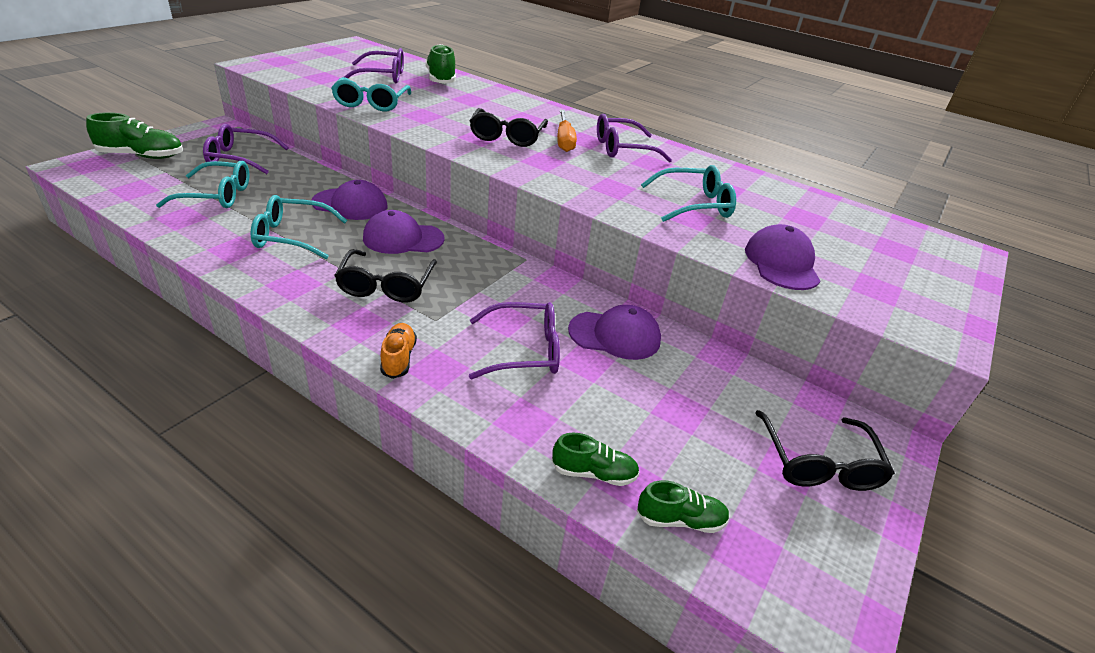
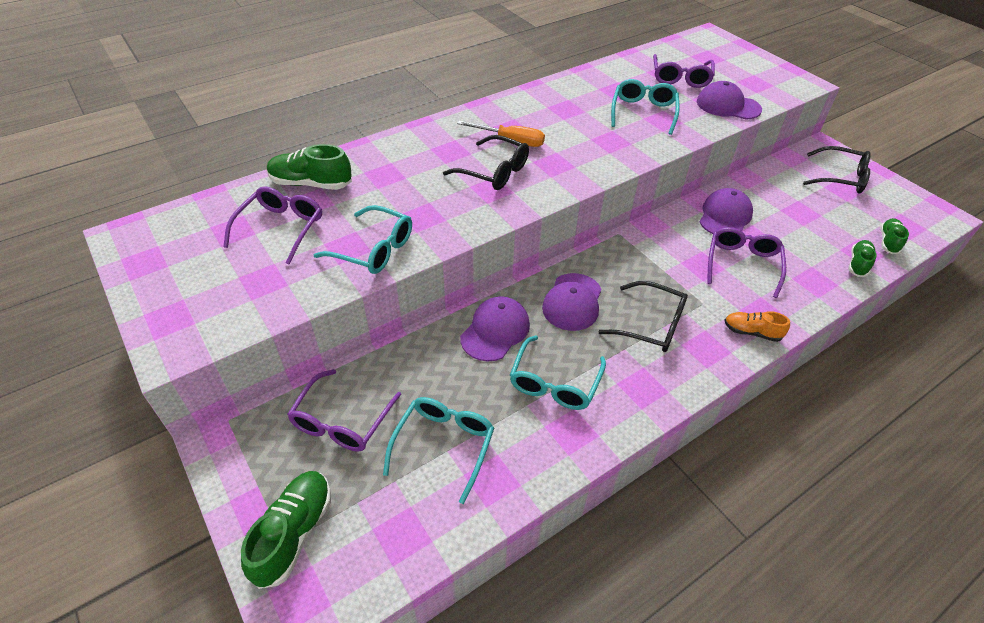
camera: 65 degrees left, 10 degrees up
(622, 149) = (535, 115): purple glasses -> purple glasses (680, 78)

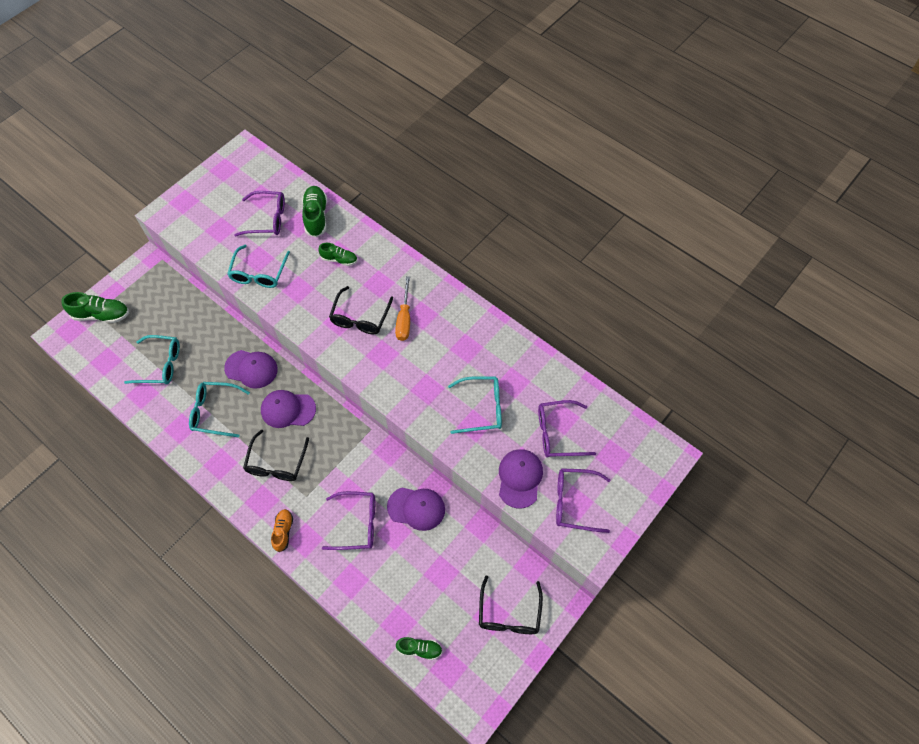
camera: 75 degrees right, 15 degrees up
(342, 421) = (169, 310): purple glasses -> purple glasses (574, 502)
(858, 264) = (381, 618): green shoe -> green shoe (339, 259)

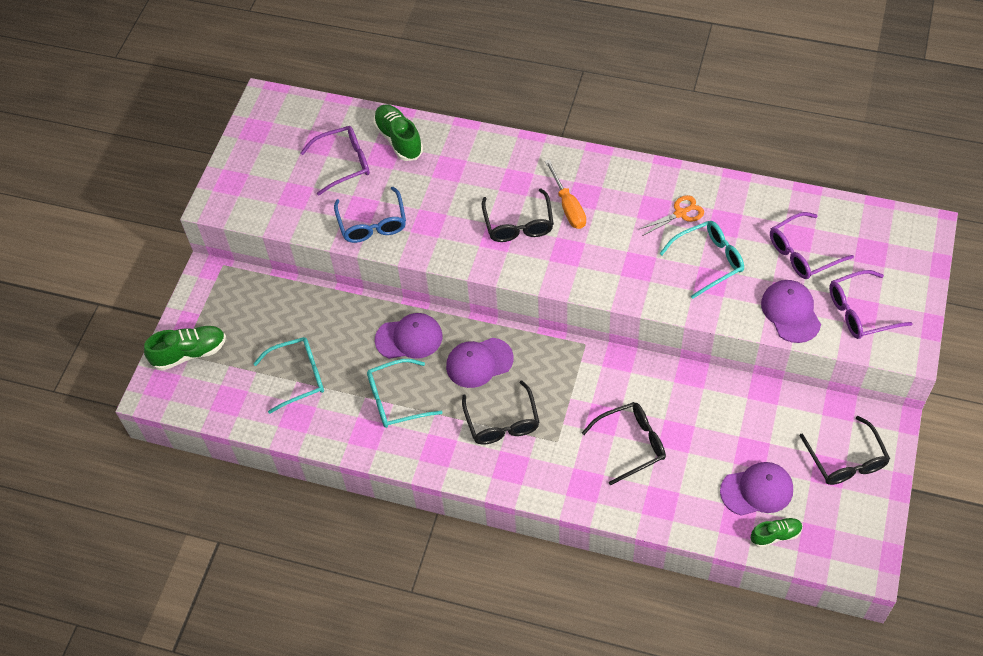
camera: 20 degrees left, 5 degrees down
(259, 273) = (372, 224): turquoise glasses -> blue glasses
(283, 531) = (555, 487): orange shoe -> none
(339, 259) = (455, 174): green shoe -> none
(357, 523) = (631, 444): purple glasses -> black glasses
(416, 508) = (685, 401): purple cap -> purple cap (757, 490)
(484, 360) = (680, 213): none -> orange scissors

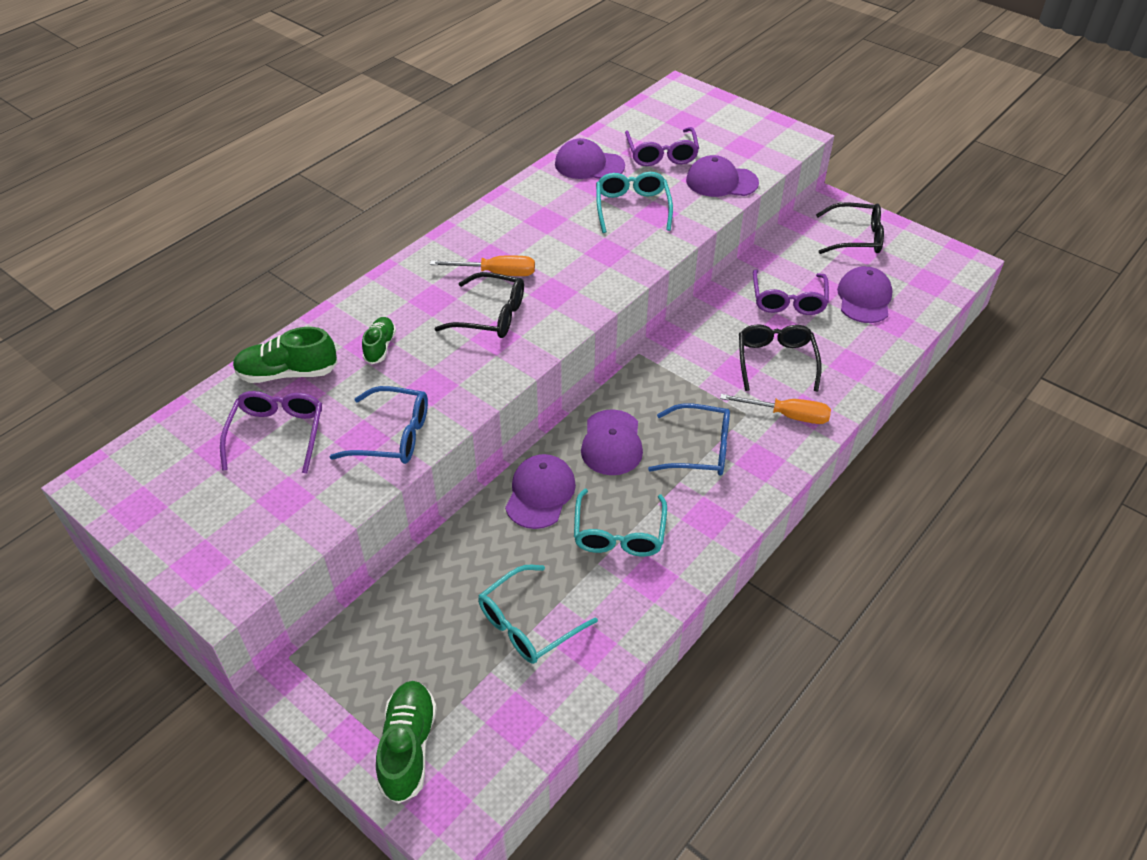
camera: 70 degrees left, 10 degrees down
(298, 377) = (527, 624): turquoise glasses -> turquoise glasses turned 135 degrees counterclockwise
(502, 422) = (700, 449): black glasses -> blue glasses
(571, 471) = (787, 415): none -> orange screwdriver
(680, 213) = (564, 205): orange scissors -> none
(750, 207) = (589, 165): none -> purple cap
(775, 535) = (916, 303): green shoe -> green shoe (380, 347)
(860, 312) = (744, 147): purple glasses -> purple glasses (788, 300)

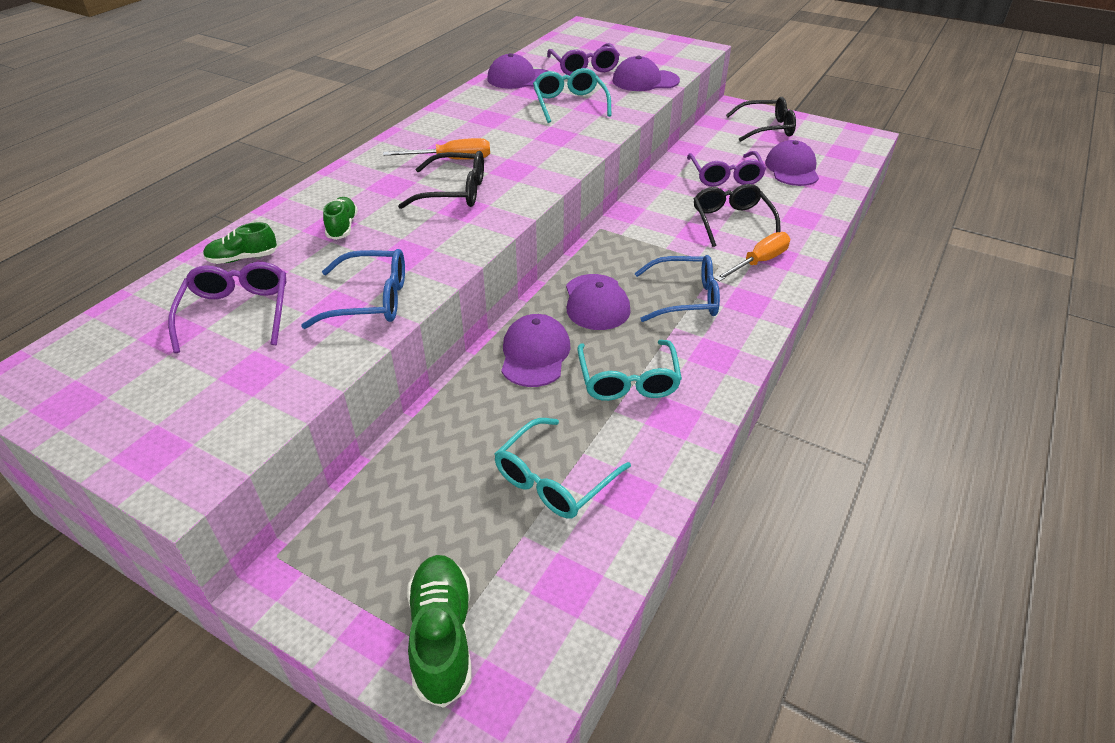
camera: 10 degrees left, 5 degrees down
(287, 373) = (243, 258): green shoe -> green shoe, size x0.63
(787, 415) = (759, 262): orange screwdriver -> orange screwdriver turned 45 degrees counterclockwise

